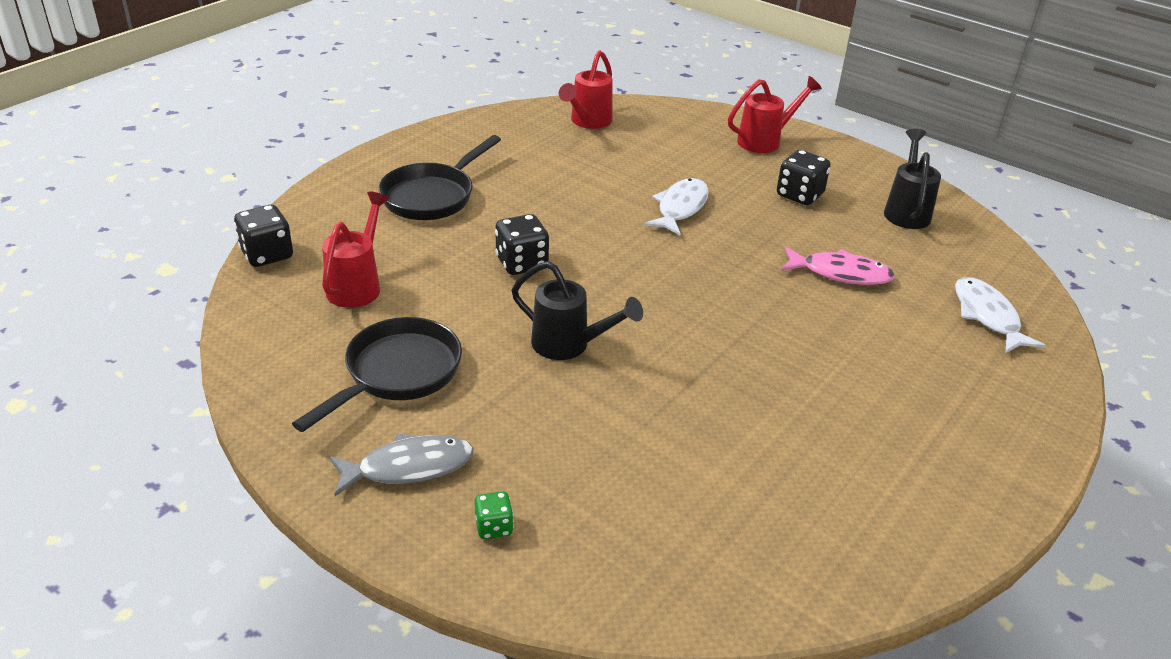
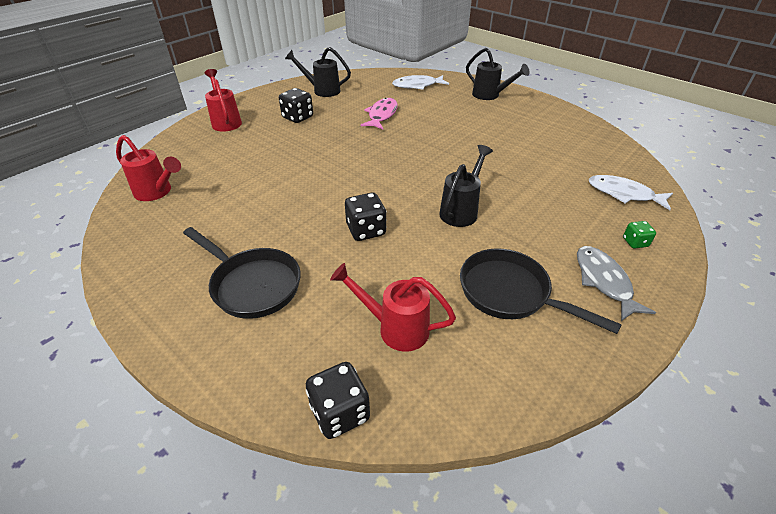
camera: 85 degrees left, 5 degrees up
(680, 208) = (303, 159): white fish -> white fish (624, 194)
(993, 416) = (490, 95): none -> black watering can

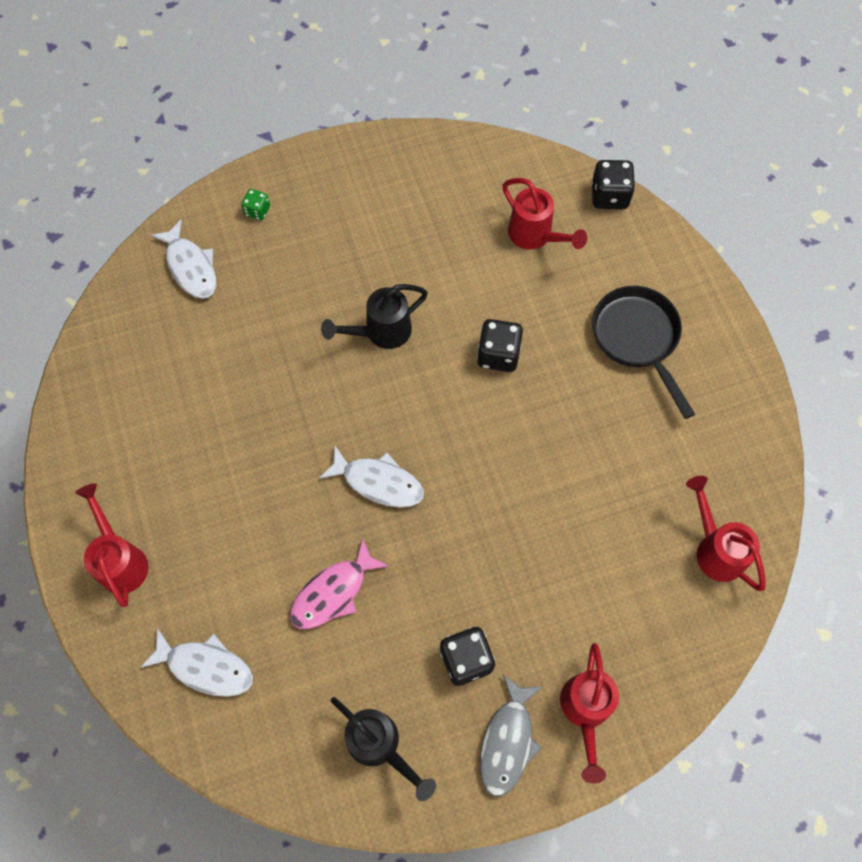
camera: 150 degrees left, 25 degrees up
(394, 151) = (378, 482): none -> white fish
(490, 95) = (120, 559): black watering can -> red watering can
(510, 293) = (419, 220): black pan -> none
(604, 281) = (332, 192): grey fish -> grey fish (507, 741)

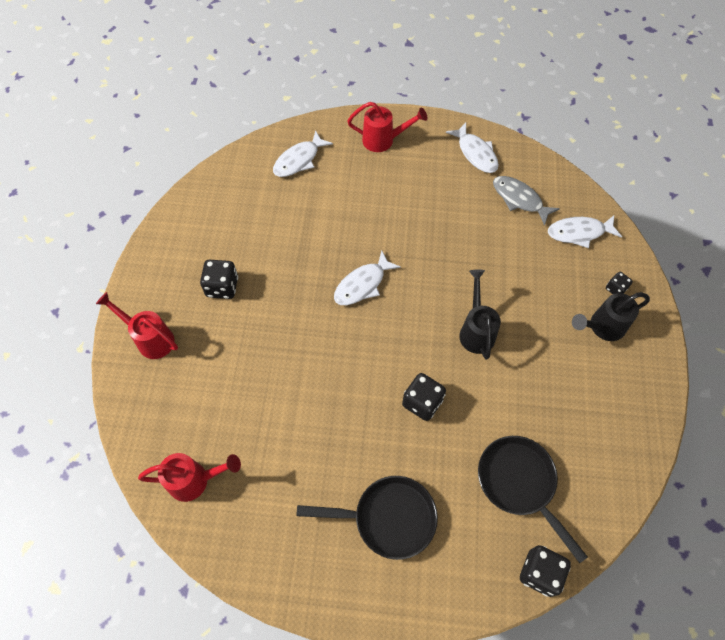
camera: 115 degrees right, 5 degrees down
(101, 426) = (475, 153): none -> white fish
(257, 211) = (615, 289): green dice -> black dice
(333, 592) = (305, 234): pink fish -> none
(380, 746) = (204, 224): black watering can -> black watering can (602, 327)
(507, 741) = (163, 288): grey fish -> grey fish (519, 199)
(535, 236) = (519, 483): red watering can -> black pan

